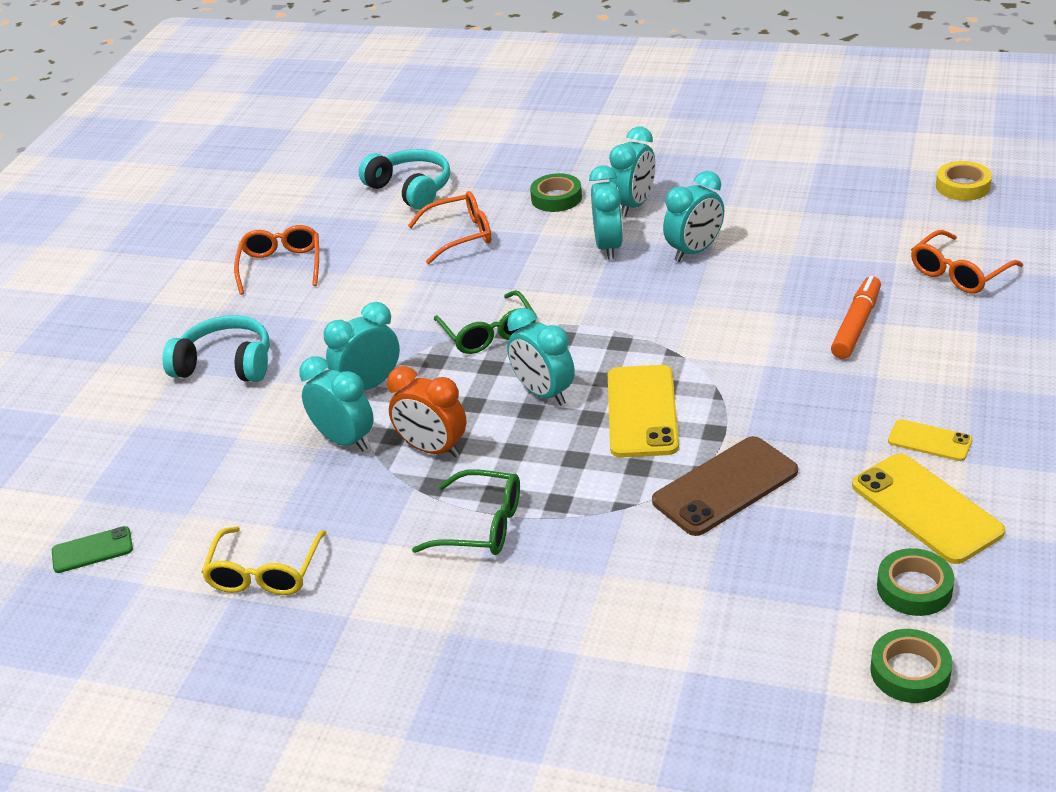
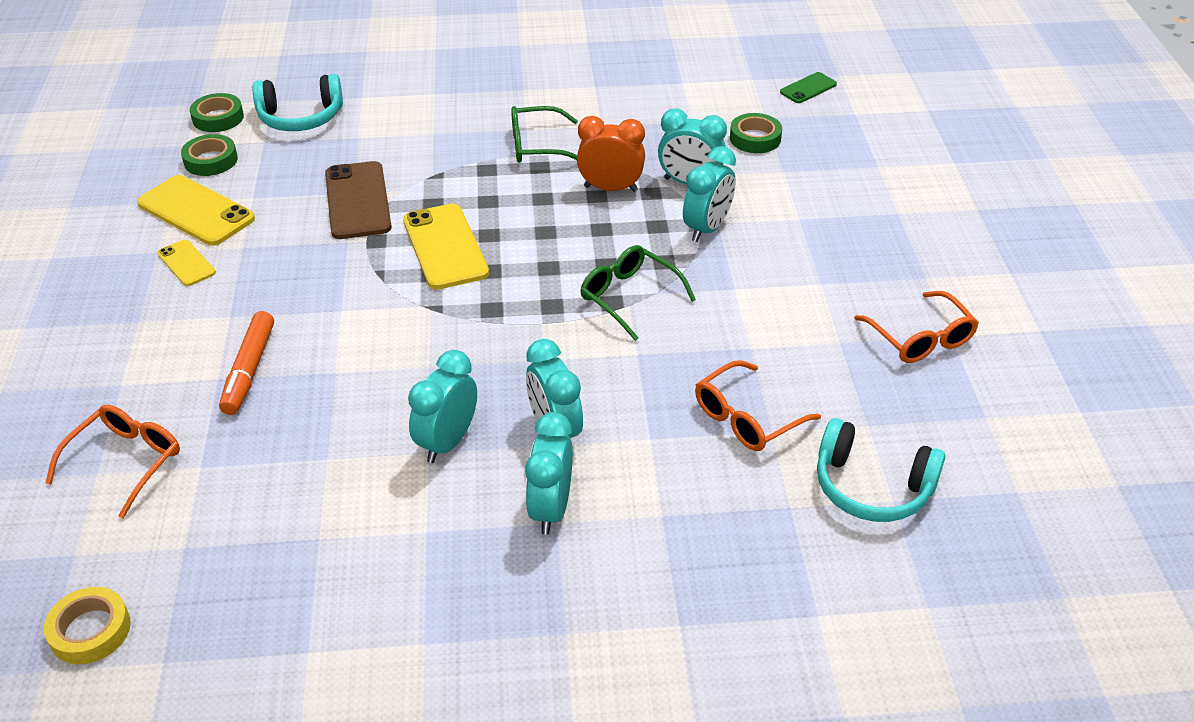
camera: 155 degrees right, 5 degrees up
(226, 364) = (859, 225): turquoise headphones -> turquoise headphones (301, 117)
(265, 573) = (672, 96): yellow glasses -> none
(543, 393) = (542, 248): turquoise clock -> none
(556, 198) = (662, 505): green tape -> green tape (755, 138)
(725, 486) = (357, 201): brown phone -> brown phone turned 45 degrees counterclockwise
(929, 441) = (186, 263): yellow phone -> yellow phone turned 45 degrees clockwise

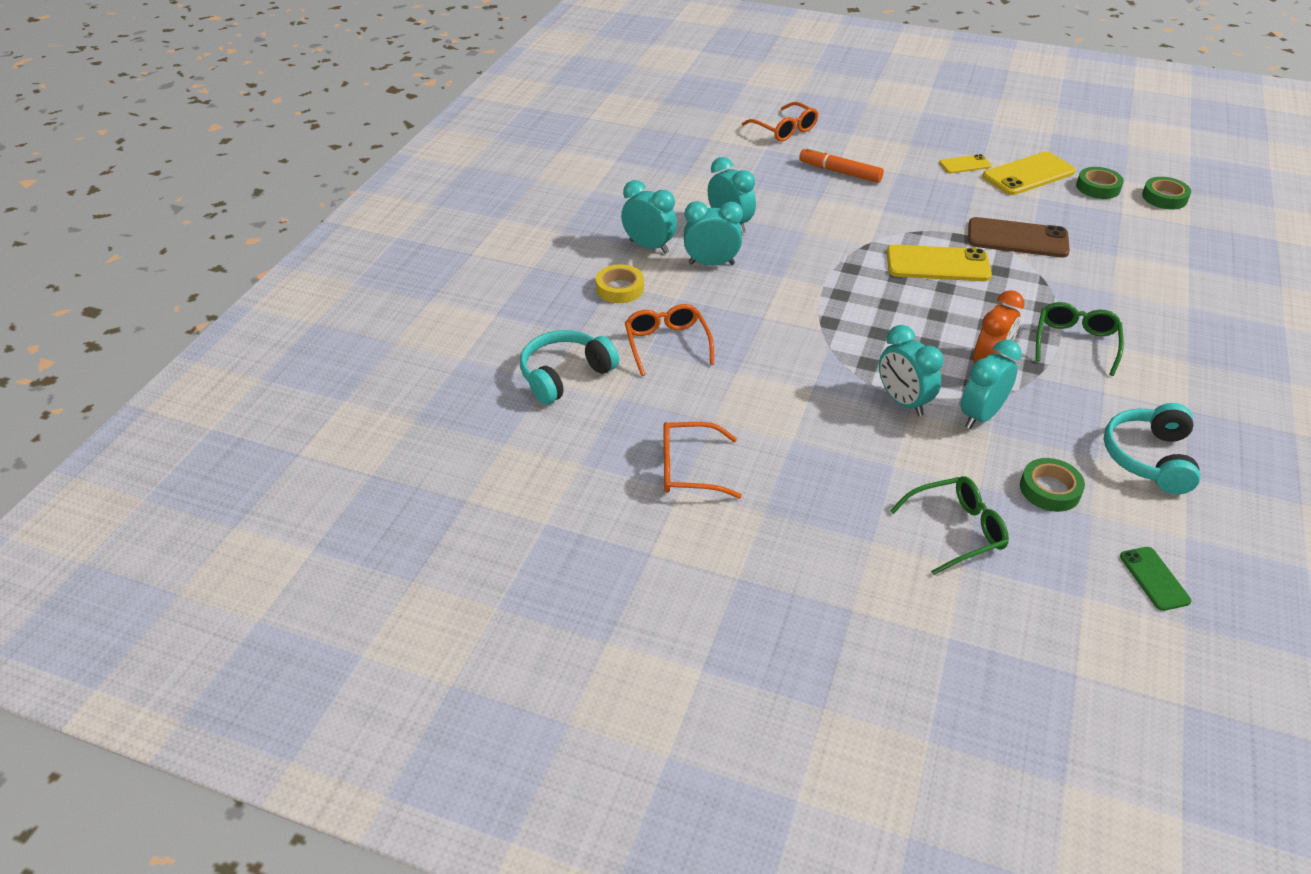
camera: 115 degrees right, 0 degrees up
(90, 630) = (675, 113): yellow tape -> yellow tape (620, 288)
(301, 117) = (1157, 233): turquoise headphones -> turquoise headphones (1149, 458)
(629, 297) = (830, 332): green glasses -> green glasses (956, 530)

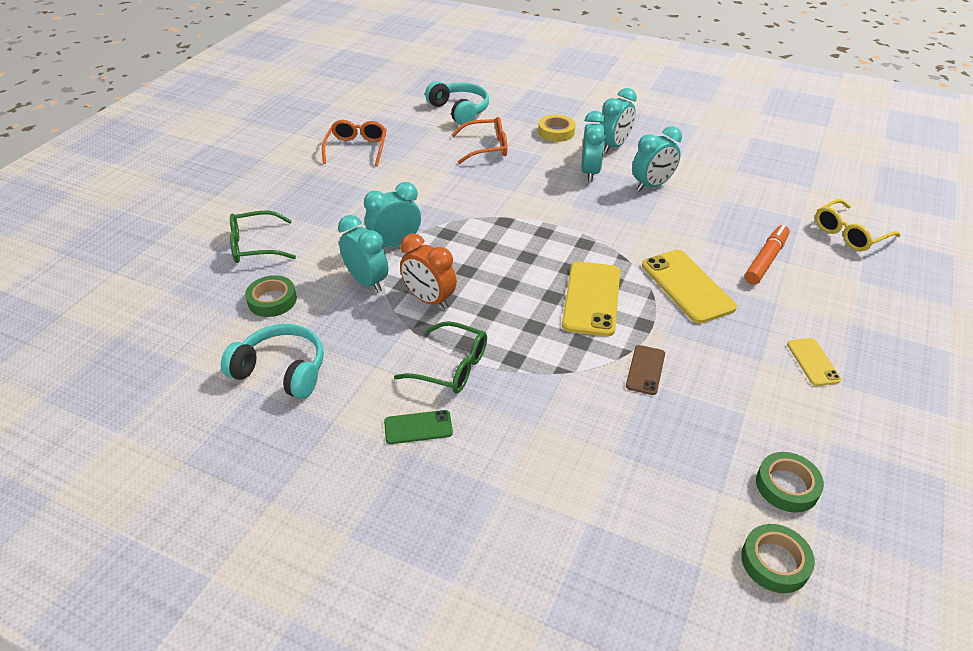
camera: 95 degrees right, 0 degrees up
(784, 130) = (849, 234): orange glasses -> yellow glasses
(956, 530) = (255, 246): green glasses -> green glasses turned 90 degrees clockwise
(1017, 238) = (645, 370): brown phone -> brown phone, size x0.55
(1028, 174) = (804, 418): yellow phone -> yellow phone (687, 286)
(1154, 578) = (162, 332): green phone -> green phone (418, 427)

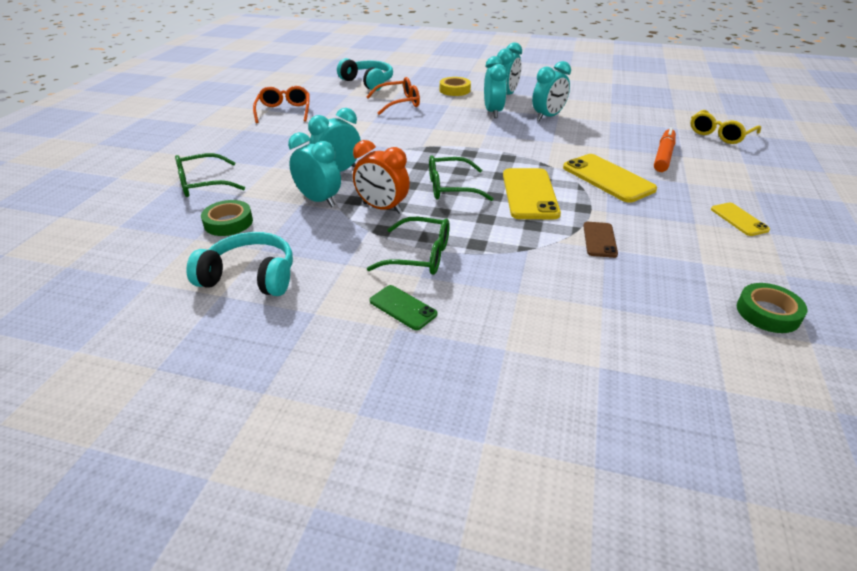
camera: 10 degrees left, 5 degrees down
(418, 427) = (403, 307): green phone -> green phone turned 60 degrees clockwise
(508, 280) = (450, 188): none -> green glasses
(775, 562) = (791, 376): green tape -> none

